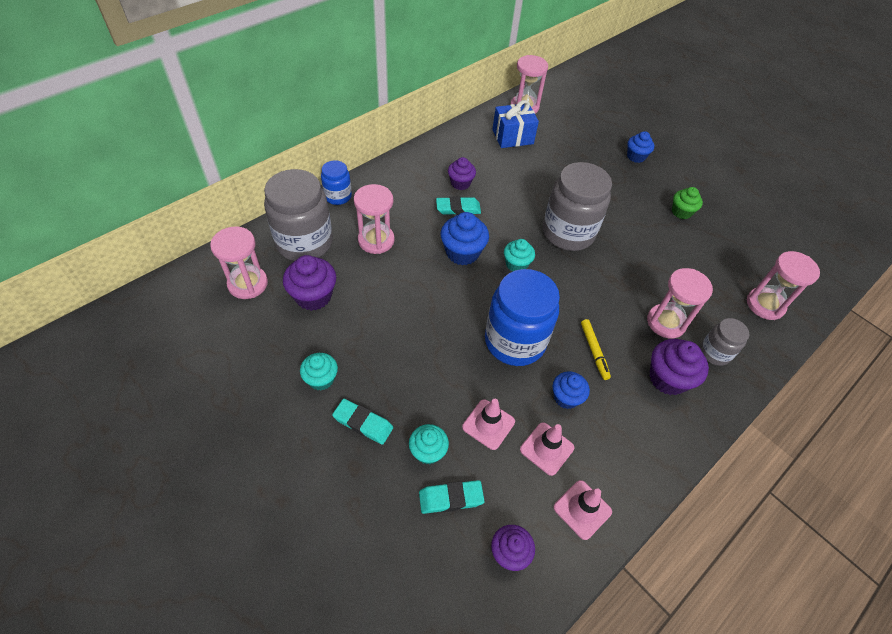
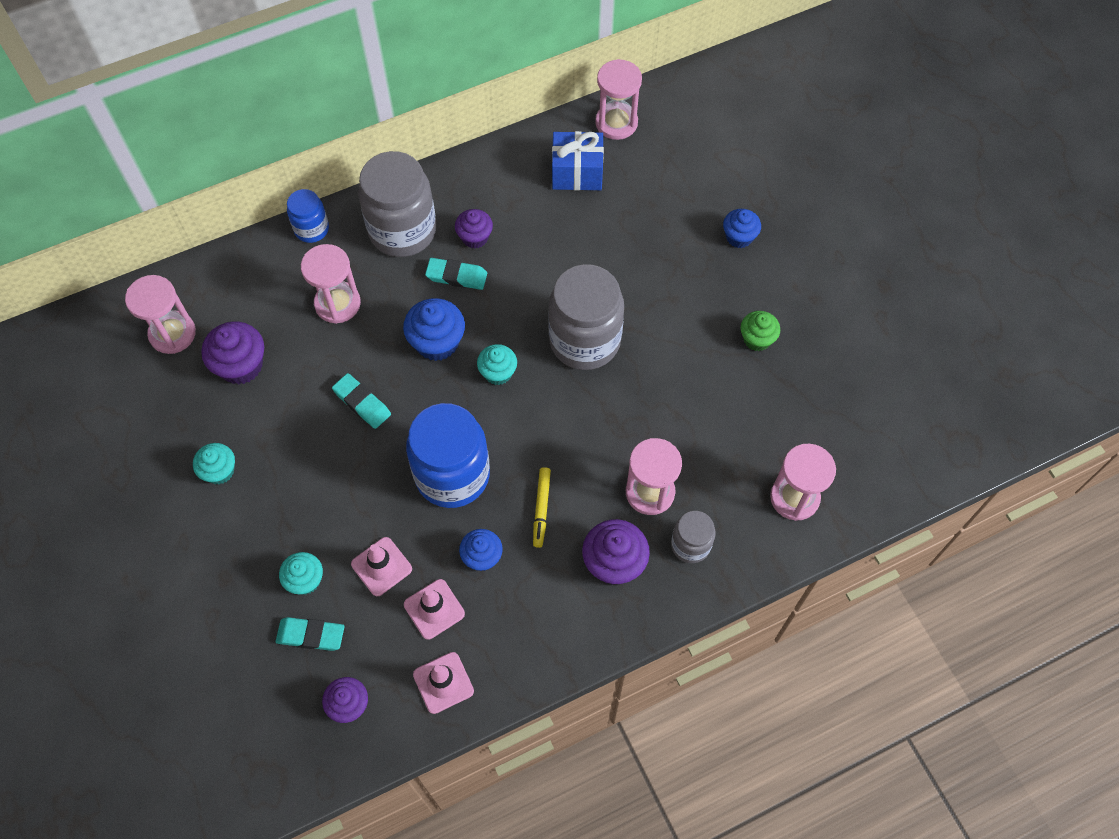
camera: 20 degrees right, 10 degrees up
(304, 243) = (251, 290): grey jar -> grey jar (402, 231)
(363, 423) = (248, 532): turquoise eraser -> turquoise eraser (362, 403)

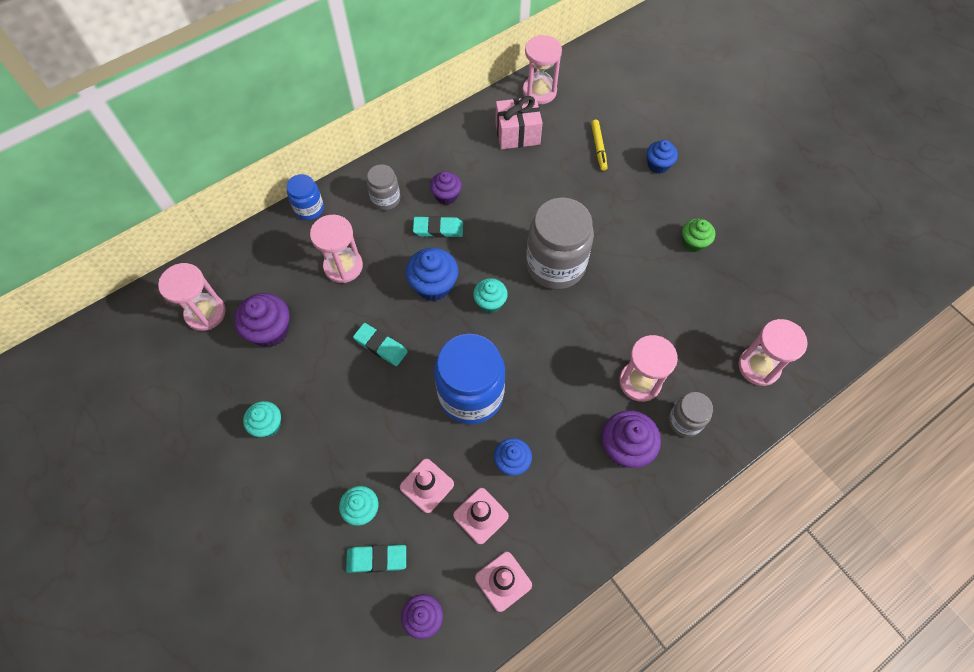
camera: 10 degrees left, 0 degrees up
(402, 231) = (386, 199): grey jar -> grey jar, size x0.52
(541, 509) = (553, 411): yellow marker -> yellow marker (598, 147)
(577, 173) = (517, 134): blue gift -> pink gift

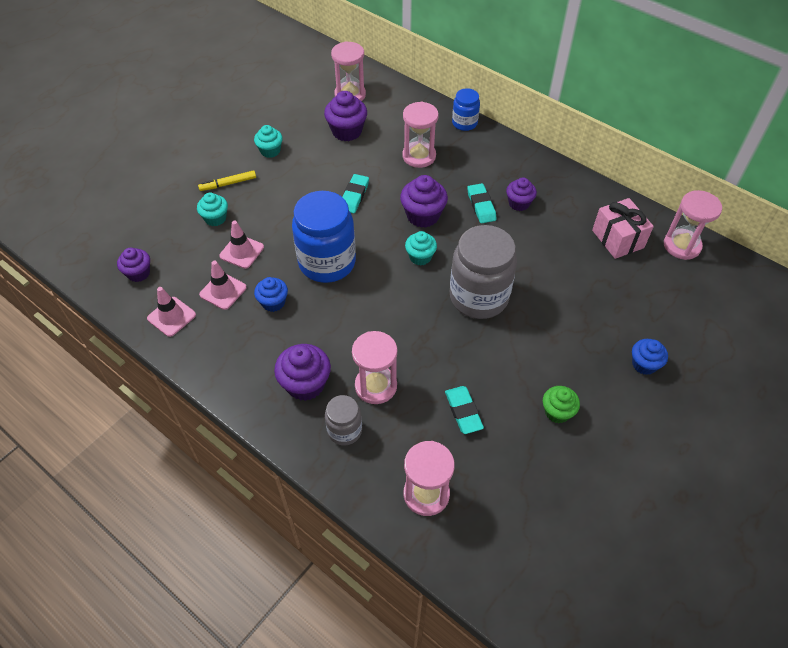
camera: 75 degrees right, 10 degrees down
(377, 559) = (179, 236): turquoise eraser -> turquoise eraser (463, 411)
(386, 199) = (496, 165): grey jar -> none
(434, 285) = (423, 215): blue cupcake -> purple cupcake
(598, 147) = (638, 307): yellow marker -> yellow marker (228, 184)

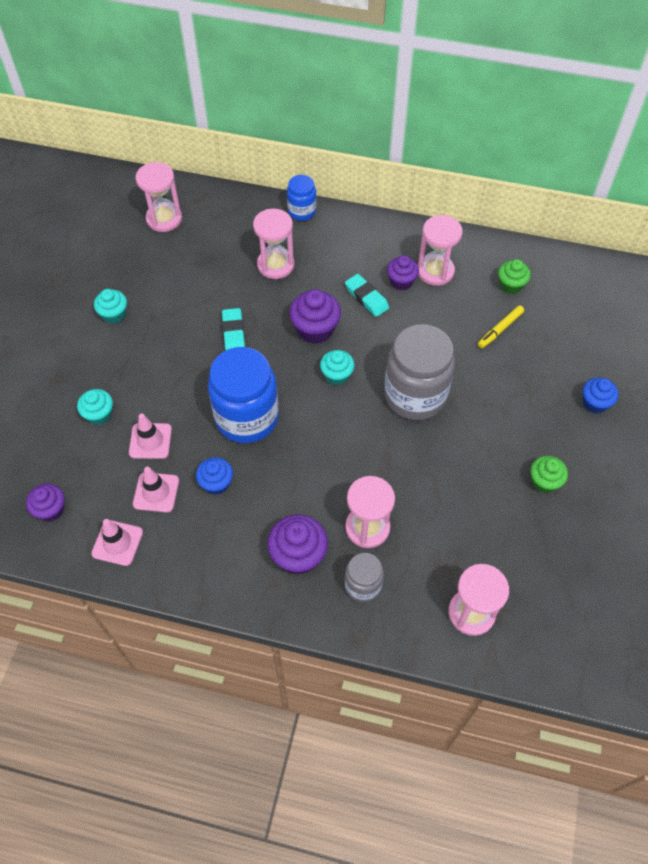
camera: 25 degrees left, 5 degrees up
(228, 184) = (90, 370): yellow marker -> yellow marker (500, 329)
(347, 131) = (184, 263): purple cupcake -> none
(463, 411) = (462, 517): turquoise eraser -> none
(617, 239) = (510, 285): pink gift -> green cupcake
(682, 246) = (570, 271): pink hourglass -> pink hourglass (435, 271)

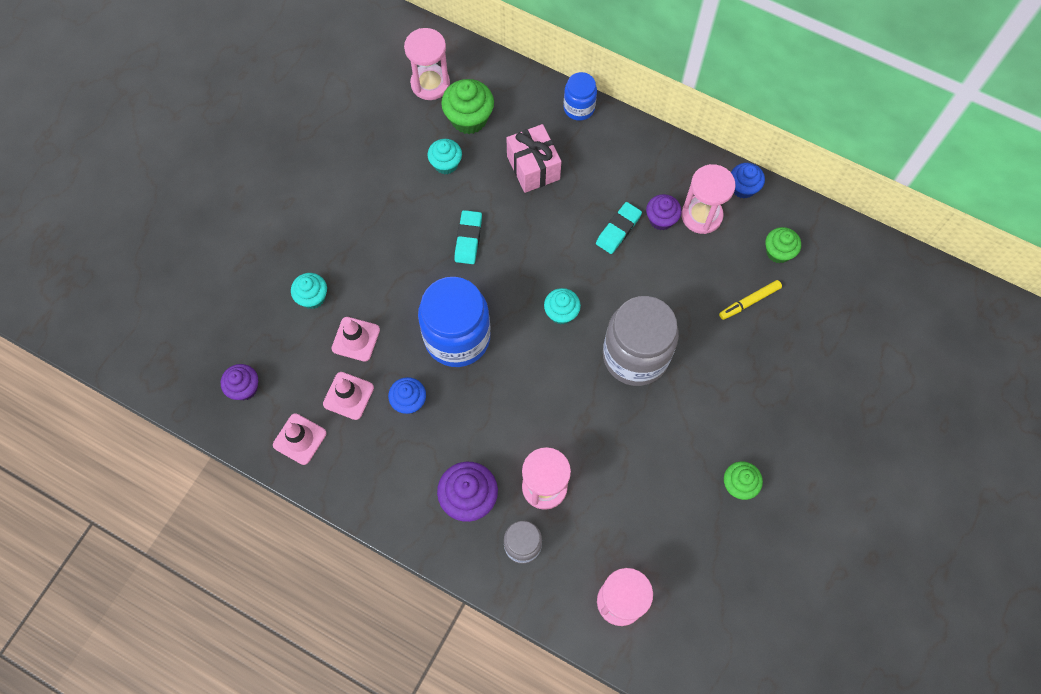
camera: 15 degrees right, 10 degrees up
(114, 314) = (352, 187): turquoise cupcake -> turquoise cupcake (446, 164)
(207, 239) = (469, 119): none -> green cupcake
(275, 265) = (533, 167): pink hourglass -> pink gift
(315, 329) = (553, 254): purple cupcake -> none
(366, 297) = (618, 229): turquoise eraser -> turquoise eraser turned 60 degrees clockwise
(595, 403) = (822, 412): blue cupcake -> blue cupcake (743, 188)

